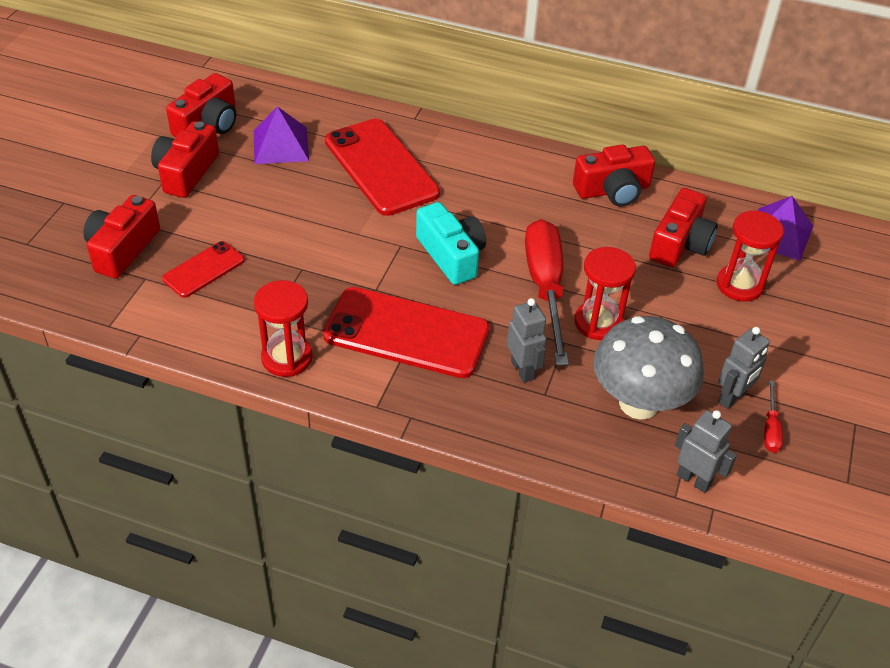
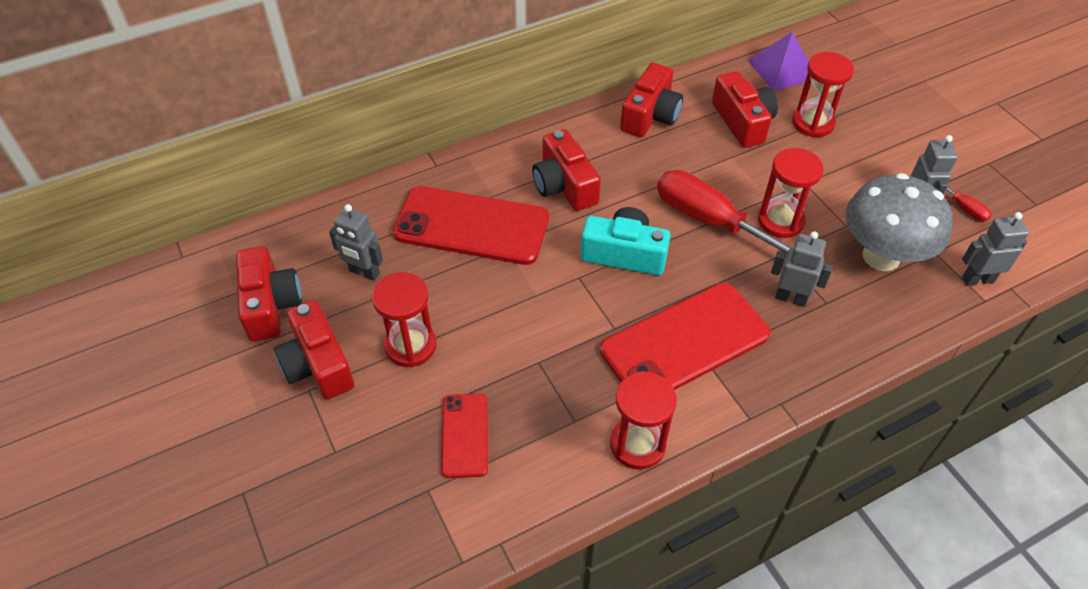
camera: 45 degrees left, 5 degrees up
(122, 249) = (367, 483): red camera -> red camera (564, 185)
(246, 202) = (410, 346): none -> red hourglass
(280, 145) = (364, 272): purple pyramid -> grey robot

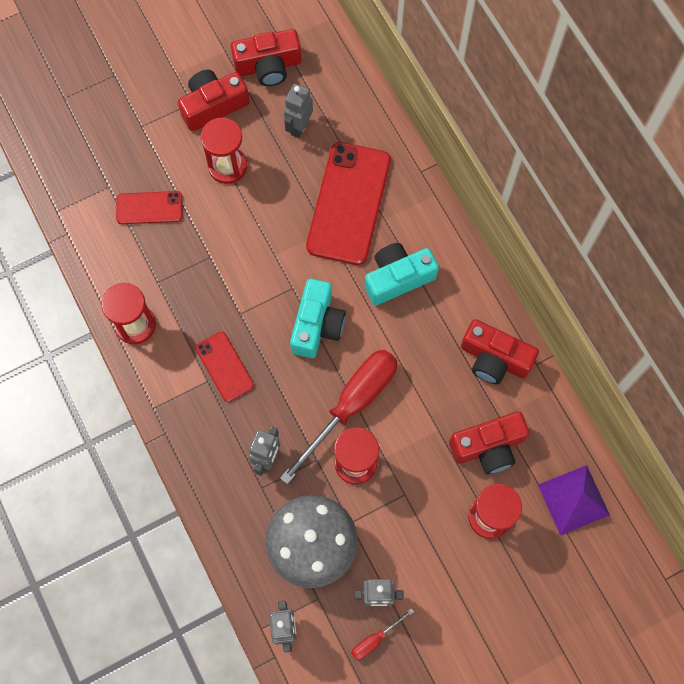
camera: 90 degrees right, 20 degrees up
(564, 185) = (398, 278): red camera -> turquoise camera
(684, 342) = (224, 366): red phone -> red phone, size x0.52

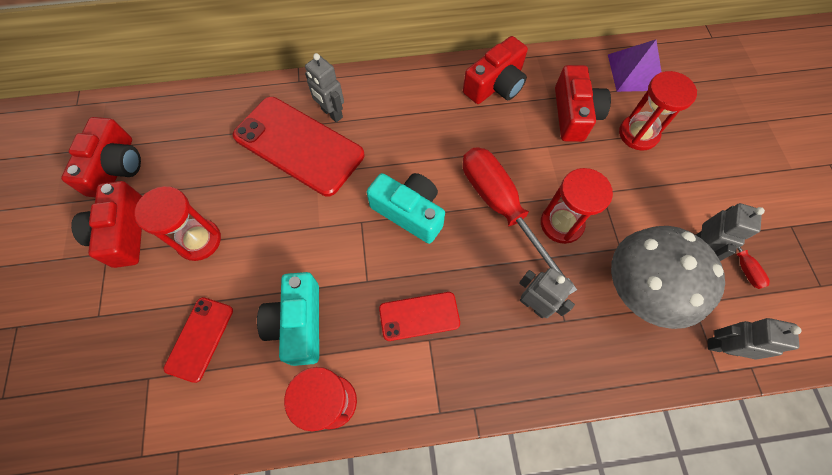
camera: 70 degrees left, 5 degrees down
(299, 127) = (197, 161): grey robot -> grey robot (331, 113)
(398, 278) = (391, 130): turquoise camera -> turquoise camera (298, 323)

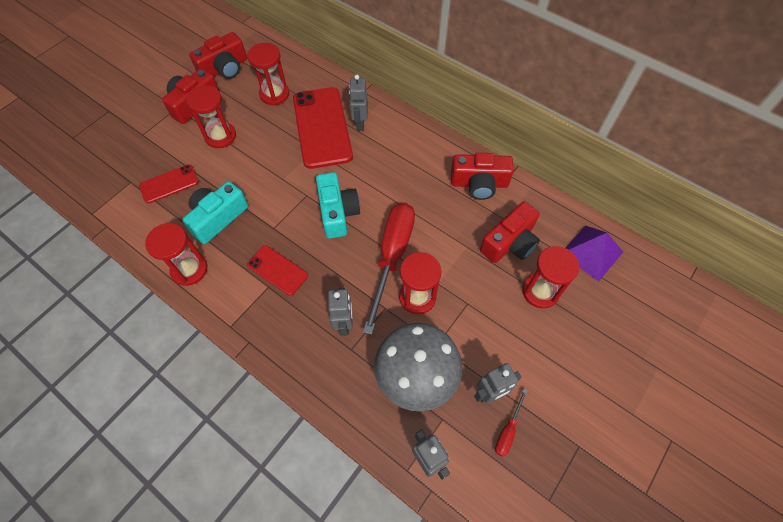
camera: 45 degrees right, 5 degrees down
(208, 151) = (274, 94): none -> red hourglass

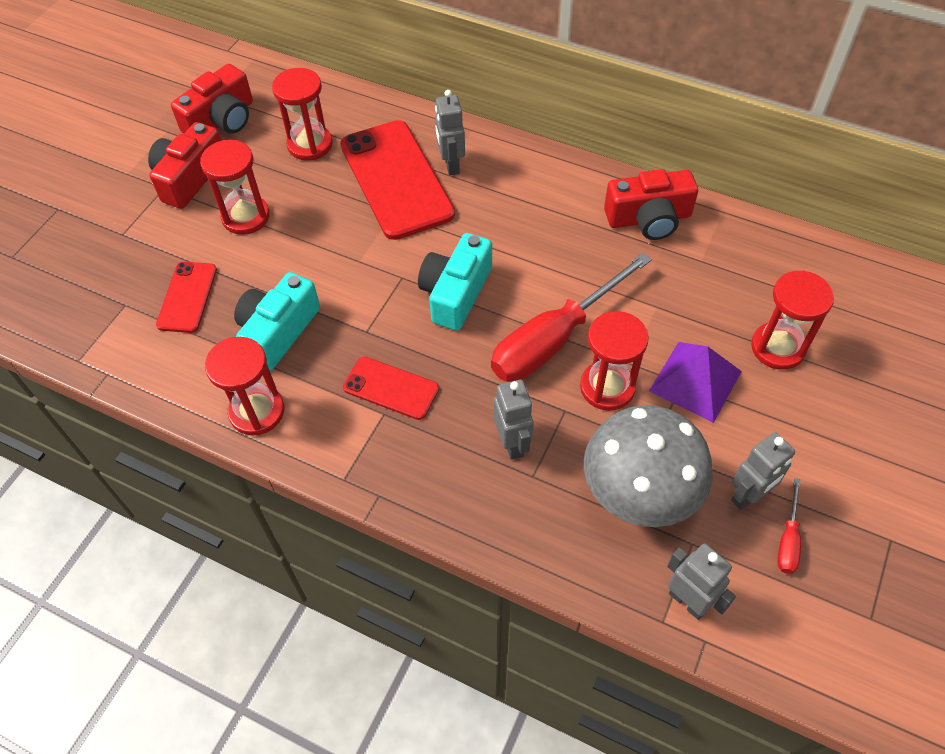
camera: 10 degrees left, 5 degrees down
(169, 184) = (187, 297): red phone -> red phone turned 45 degrees counterclockwise
(337, 212) = (455, 293): turquoise camera -> turquoise camera turned 135 degrees counterclockwise
(392, 256) = (554, 339): red screwdriver -> red screwdriver turned 135 degrees counterclockwise
(509, 242) = (716, 290): red camera -> none
(592, 252) = (833, 283): purple pyramid -> purple pyramid (695, 381)

